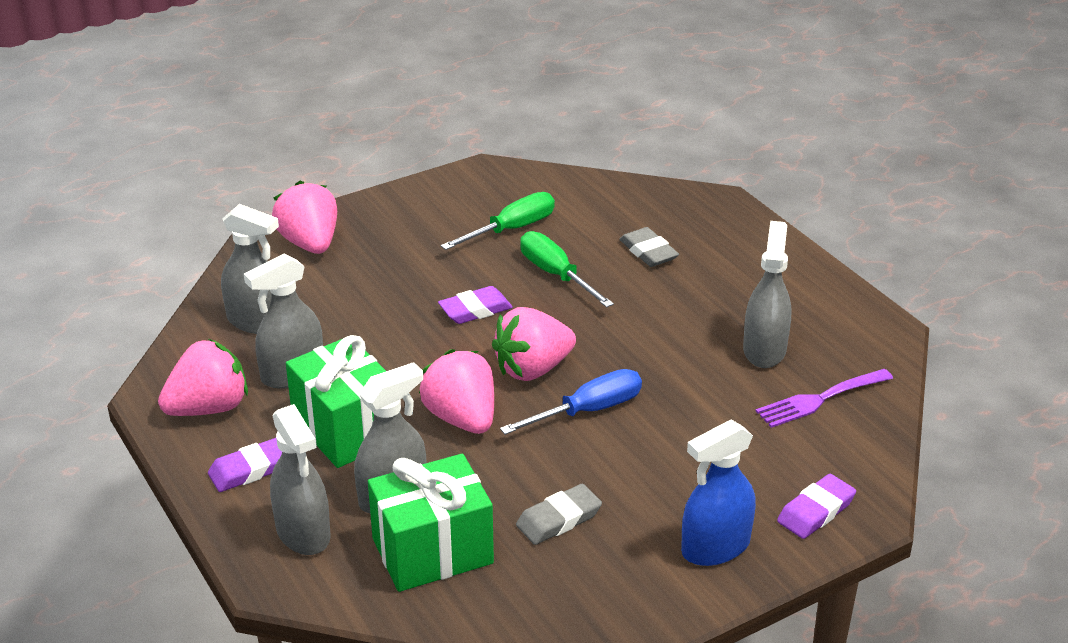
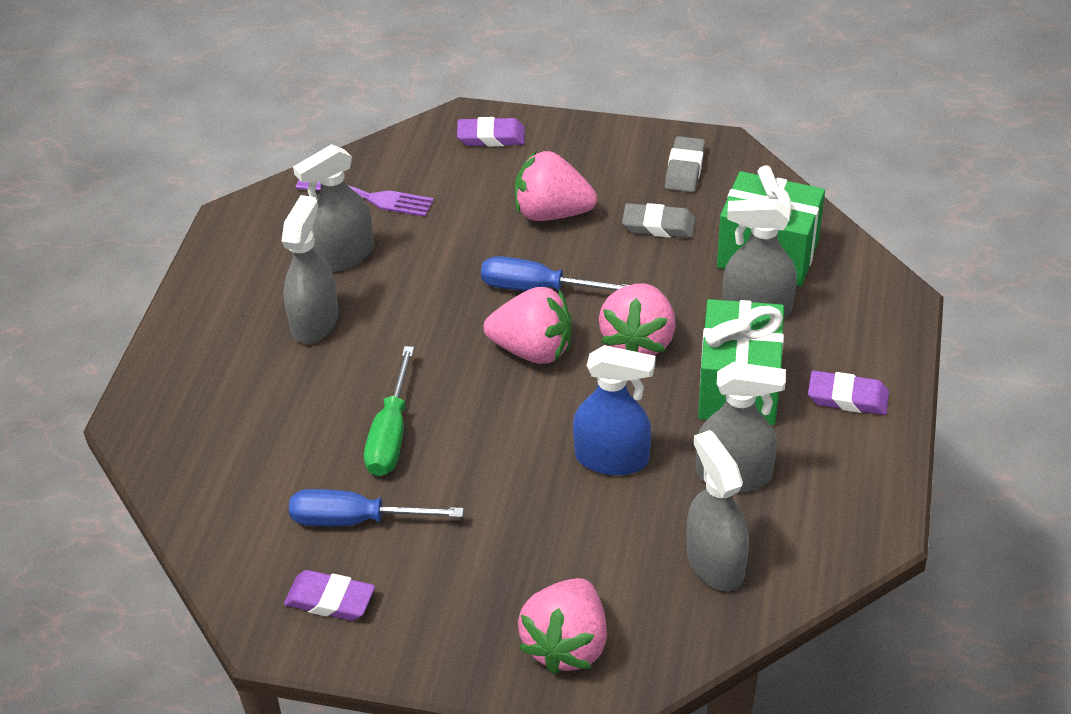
camera: 135 degrees left, 10 degrees up
(209, 408) = (838, 483): pink strawberry -> pink strawberry (552, 213)
(303, 533) = (848, 320): grey spray bottle -> grey spray bottle (315, 321)
(475, 310) = (506, 441): purple eraser -> purple eraser (330, 600)
(511, 229) = (355, 520): green screwdriver -> blue screwdriver
(648, 252) = (281, 405): grey eraser -> grey eraser (684, 169)
(715, 547) = (583, 153): blue spray bottle -> blue spray bottle (612, 458)

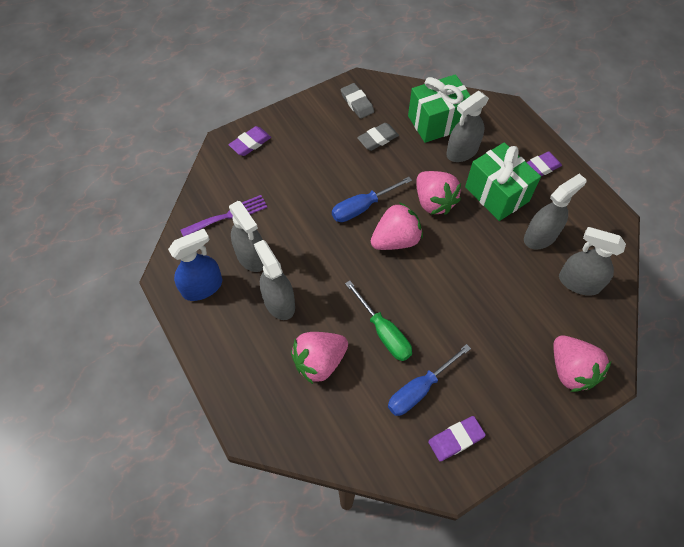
camera: 45 degrees left, 15 degrees up
(343, 256) = (251, 256): grey spray bottle -> grey spray bottle turned 45 degrees counterclockwise
(552, 213) = (324, 164): pink strawberry -> pink strawberry (319, 361)
(612, 458) = (487, 267): blue spray bottle -> blue spray bottle (202, 287)

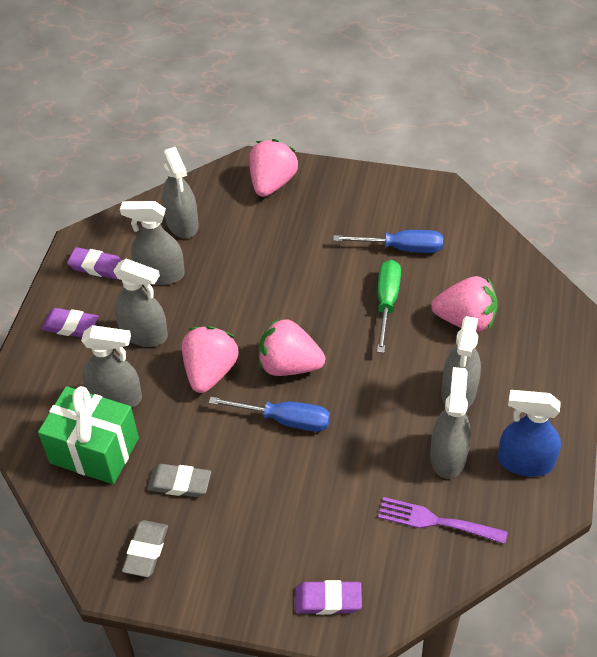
camera: 135 degrees left, 10 degrees down
(456, 439) = (409, 205): purple eraser -> purple eraser (97, 266)
(496, 194) = (144, 334): green gift -> grey spray bottle

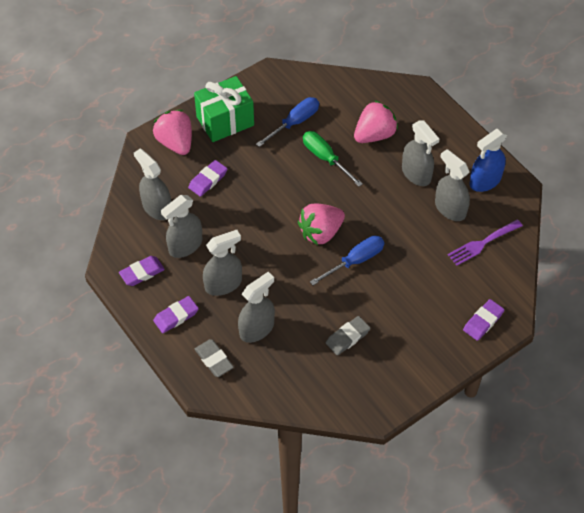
camera: 50 degrees left, 5 degrees up
(94, 450) = (283, 363): green gift -> green gift (225, 121)
(146, 551) = (376, 382): grey eraser -> grey eraser (214, 360)
(182, 224) = (157, 208): grey spray bottle -> grey spray bottle turned 150 degrees counterclockwise
(210, 372) = (286, 271): pink strawberry -> none
(255, 235) = (208, 180): none -> purple eraser

